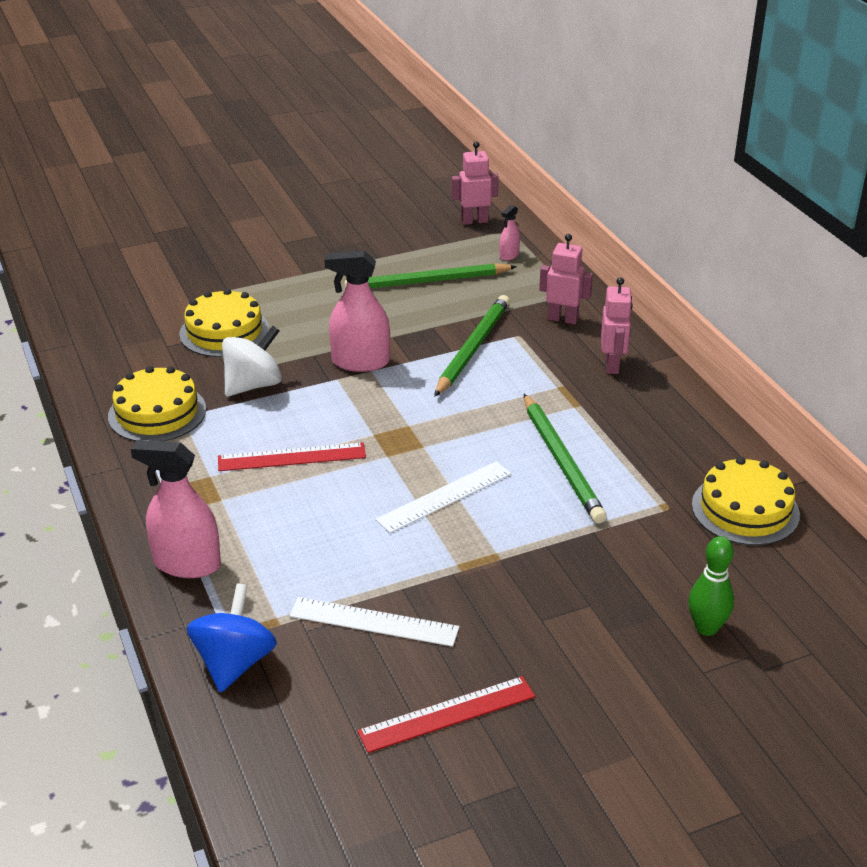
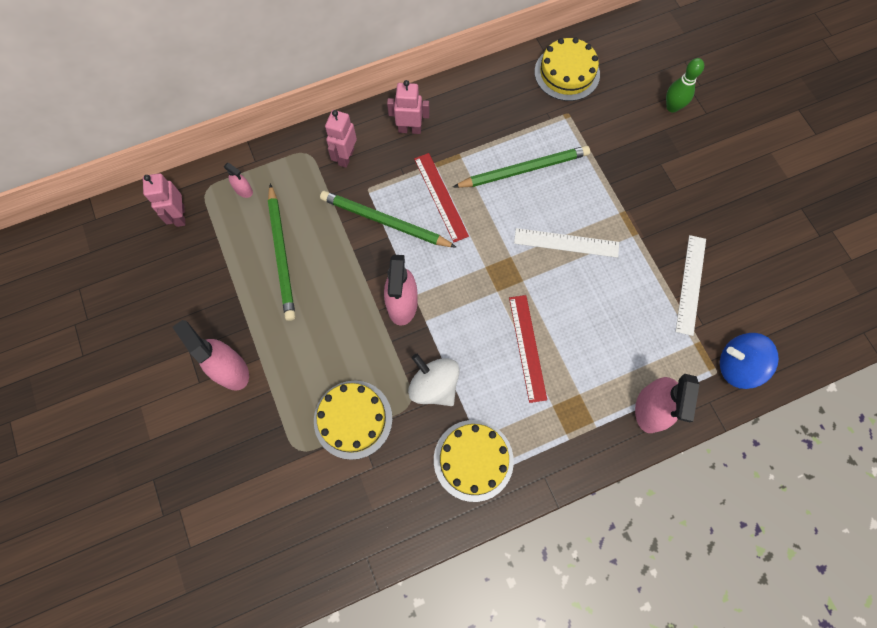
camera: 90 degrees left, 35 degrees up
(293, 258) = (231, 370): none -> pink spray bottle
(445, 497) = (566, 242): white ruler -> white ruler turned 45 degrees counterclockwise
(447, 714) = (758, 242): red ruler -> red ruler (440, 197)

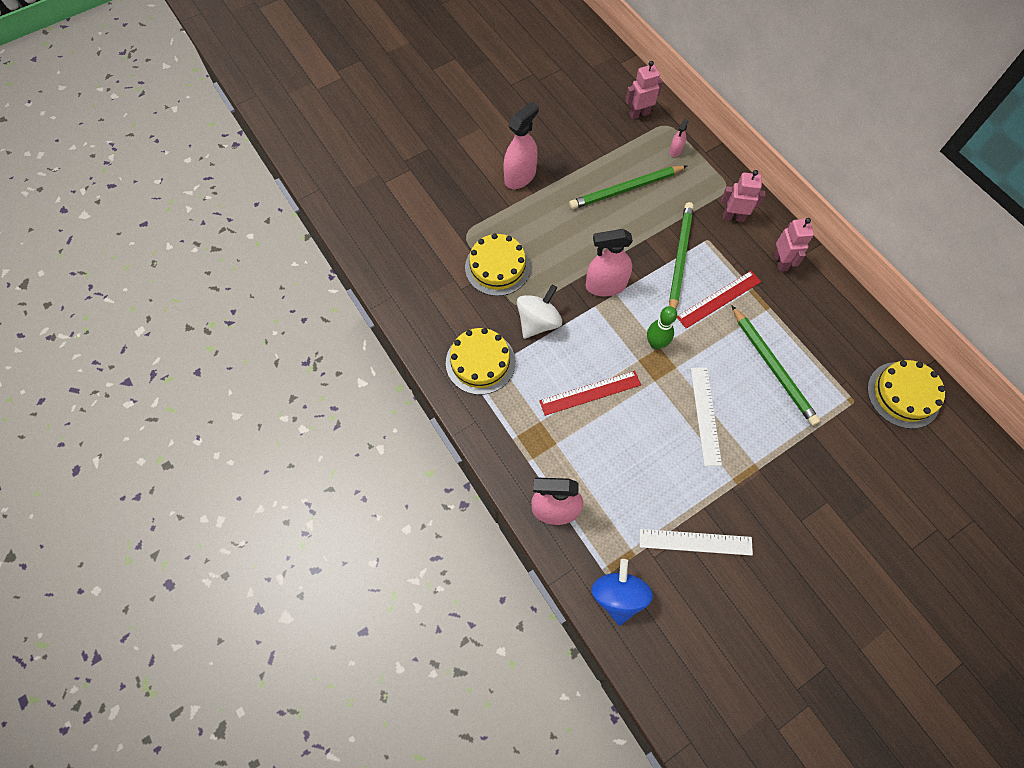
camera: 80 degrees right, 5 degrees down
(672, 107) = (905, 509): green bowling pin -> green bowling pin (656, 343)

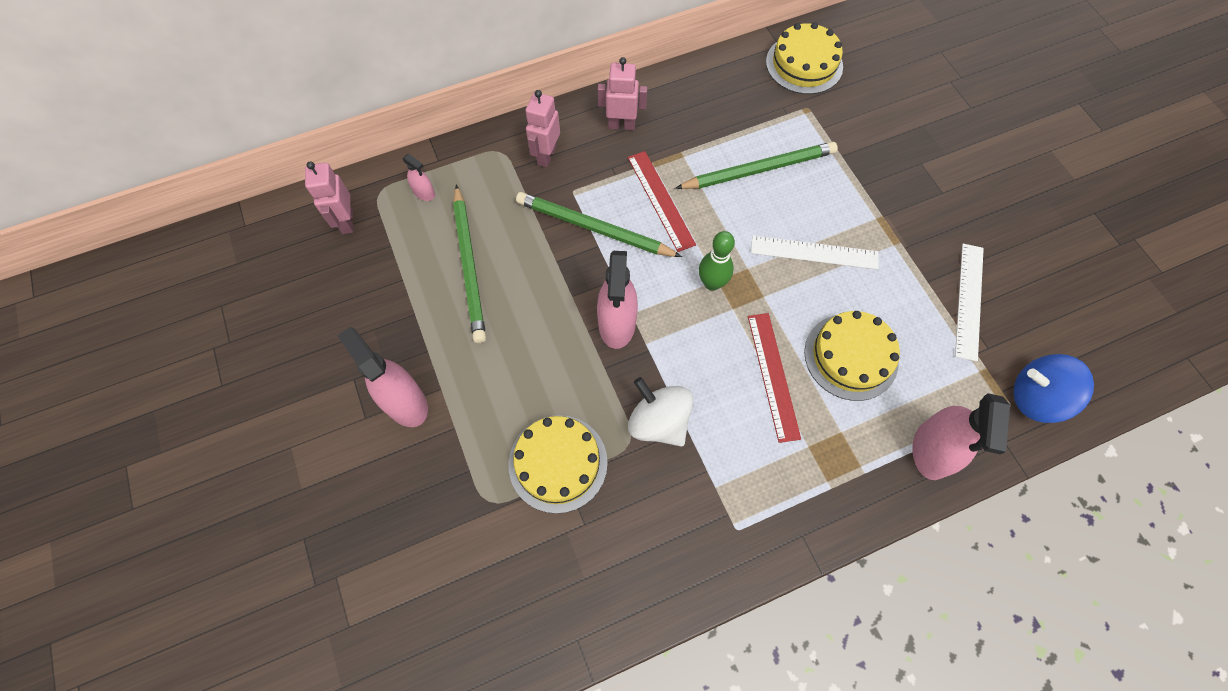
camera: 80 degrees left, 0 degrees up
(480, 362) = (711, 514): yellow cake -> yellow cake (851, 356)

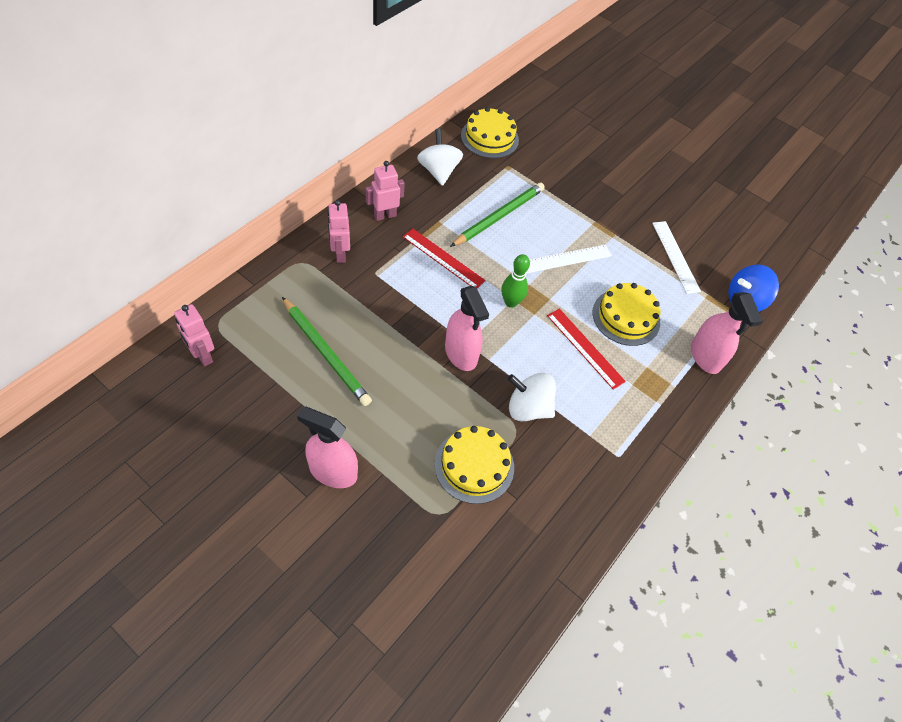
camera: 35 degrees left, 10 degrees down
(424, 193) = (257, 312): pink spray bottle -> none
(594, 228) = (406, 294): green pencil -> none
(715, 89) = (438, 171): none -> white spinning top

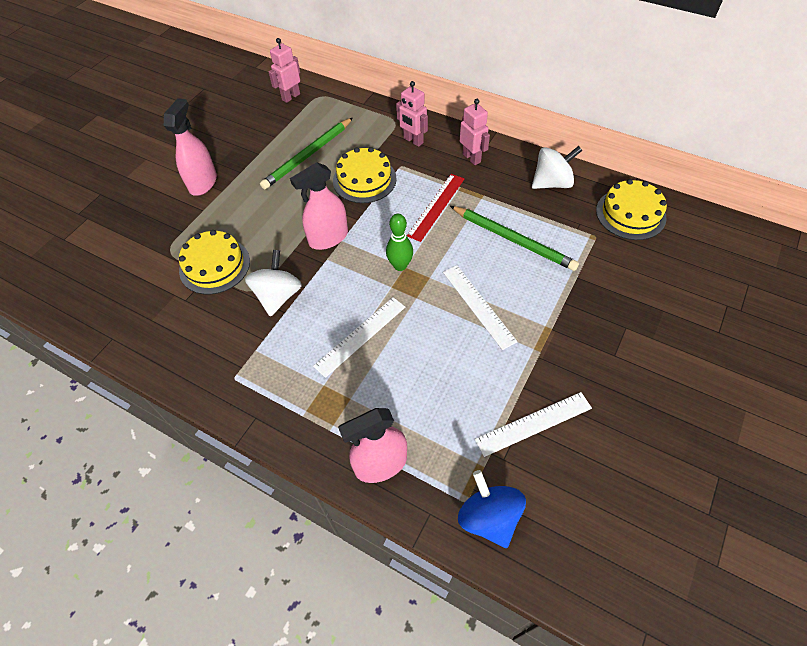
camera: 90 degrees right, 0 degrees up
(340, 254) = (413, 141): pink robot -> pink robot turned 120 degrees counterclockwise
(585, 348) = (360, 336): red ruler -> white ruler
(626, 317) = (414, 372): yellow cake -> yellow cake (364, 180)

